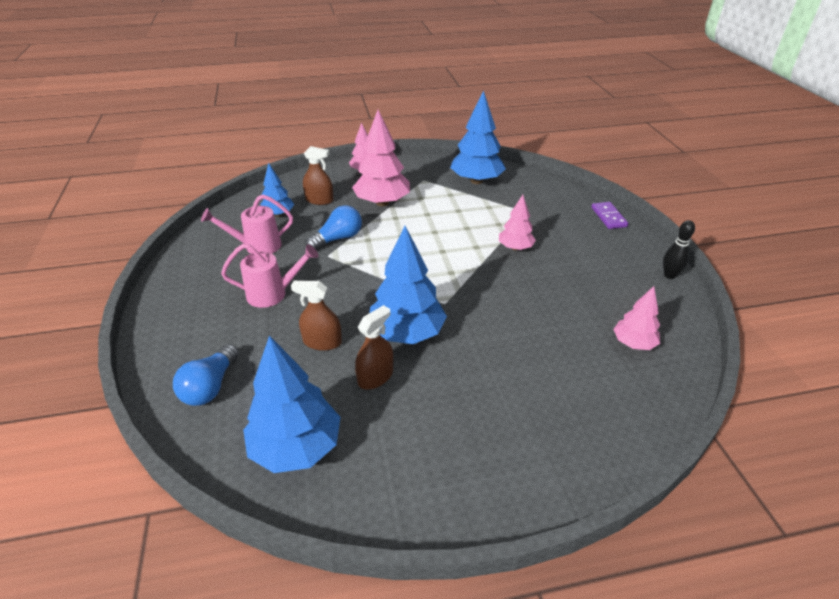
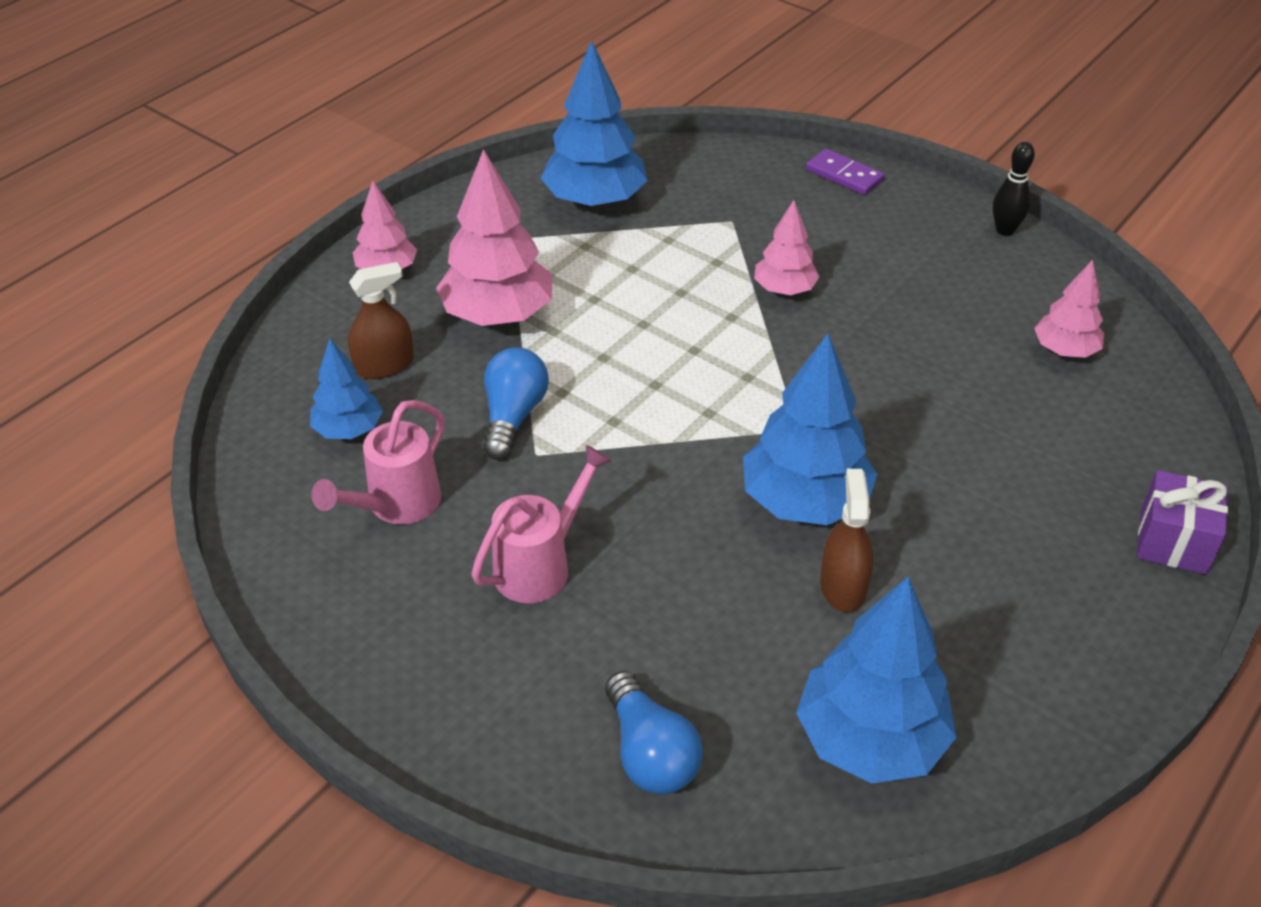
camera: 40 degrees left, 5 degrees up
(322, 342) = (713, 587): brown spray bottle -> none
(577, 469) = (1173, 541): none -> purple gift

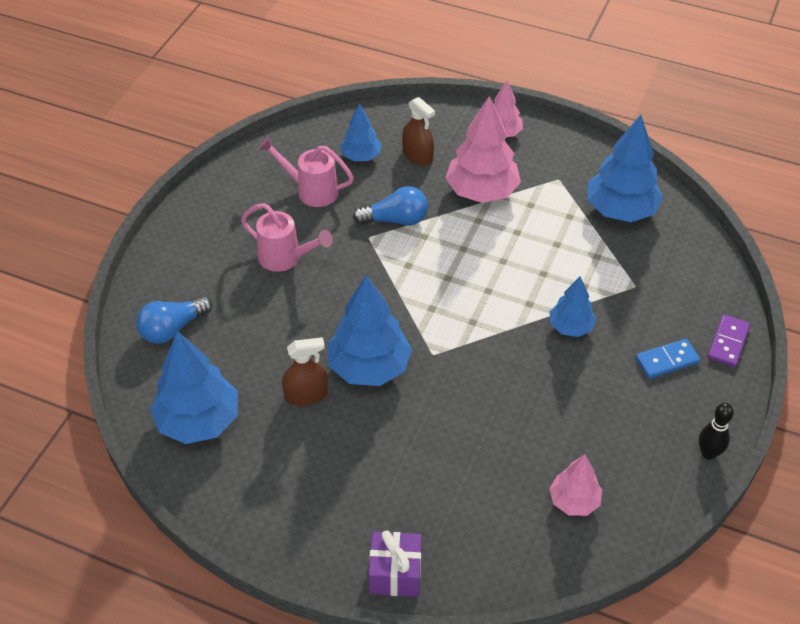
camera: 75 degrees right, 5 degrees up
(784, 290) = (570, 327): pink tree -> blue tree
(860, 226) = (667, 361): none -> blue domino

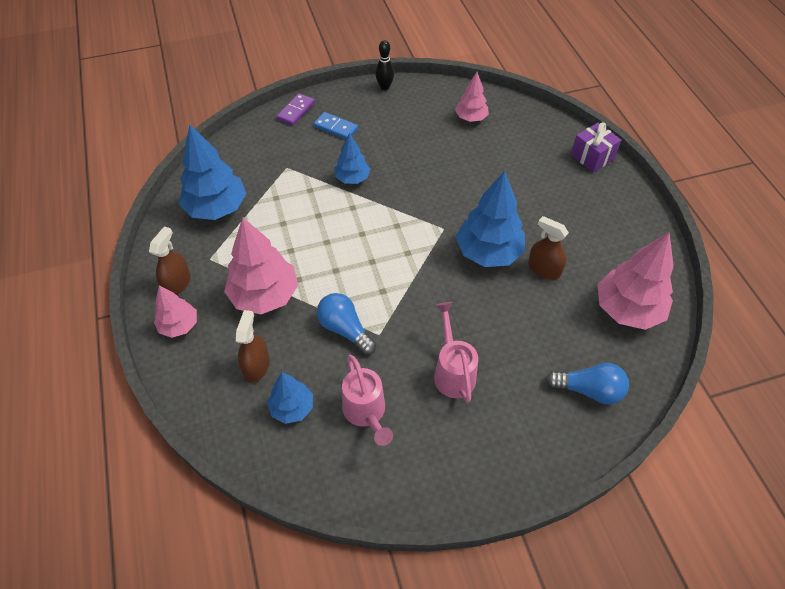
camera: 130 degrees left, 5 degrees up
(198, 421) = (627, 309): blue tree -> pink tree
(549, 149) = (177, 283): none -> brown spray bottle
(728, 342) = (296, 111): purple domino -> purple domino turned 45 degrees counterclockwise

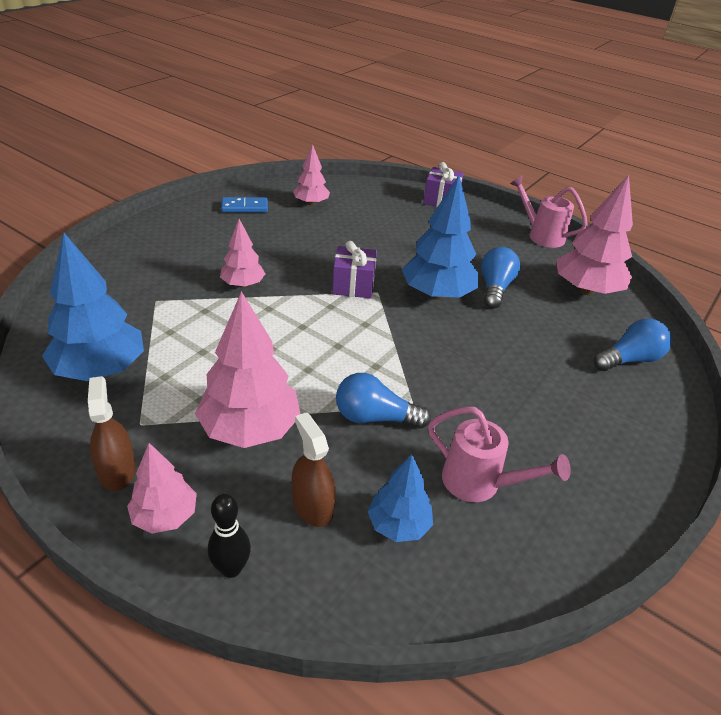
camera: 40 degrees left, 15 degrees down
(296, 111) = (118, 249): purple domino -> none
(336, 128) = (180, 249): blue domino -> blue domino (244, 207)
(352, 178) = (243, 284): blue tree -> pink tree
(385, 87) = (201, 204): black bowling pin -> black bowling pin (231, 568)
(430, 214) = (353, 285): none -> purple gift
(453, 372) = (515, 402): pink watering can -> pink watering can (541, 235)
(544, 269) = (495, 288): brown spray bottle -> blue light bulb

